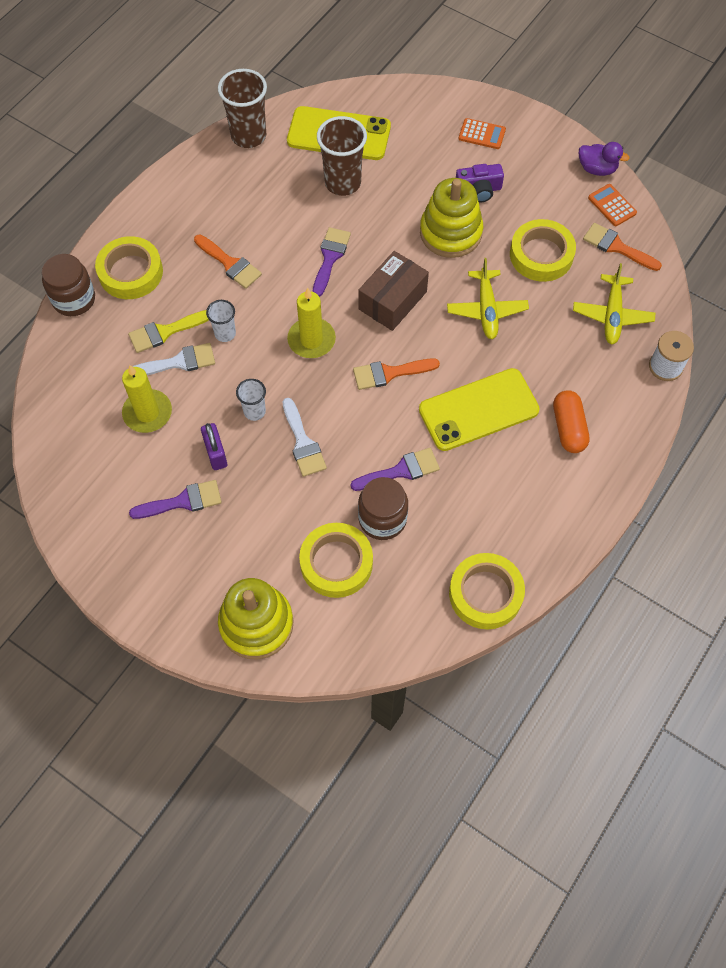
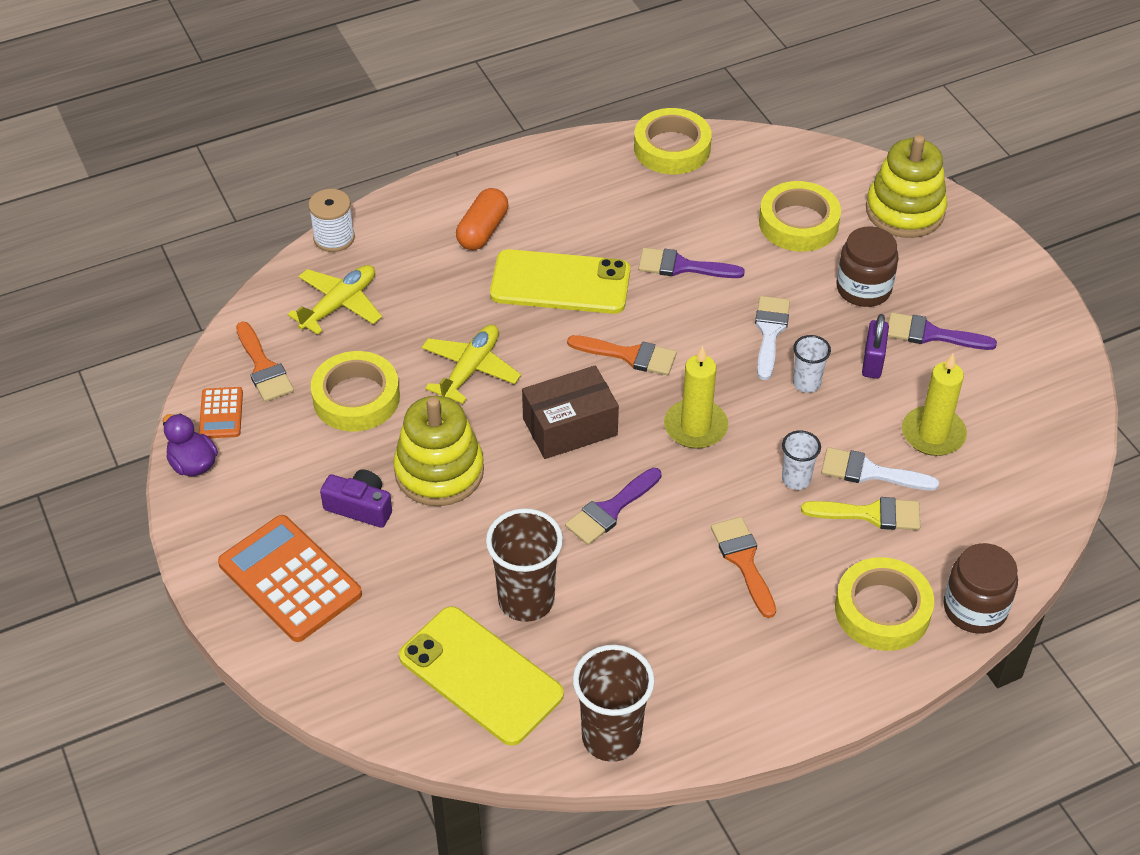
camera: 150 degrees left, 15 degrees down
(382, 519) = (729, 237): brown jar -> brown jar (863, 289)
(482, 134) = (290, 579): orange calculator -> orange calculator, size x1.97

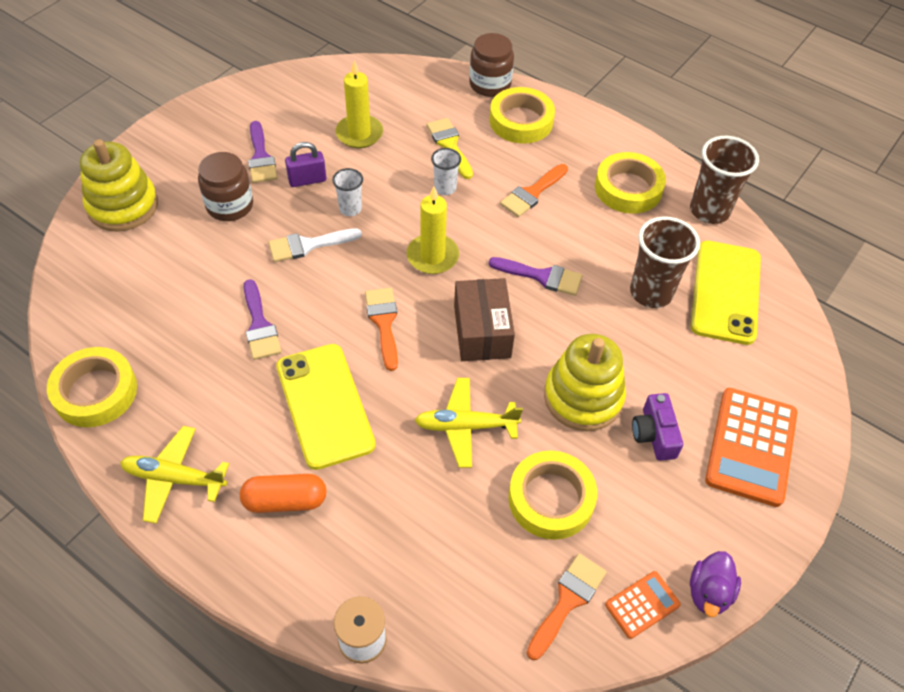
camera: 120 degrees left, 5 degrees up
(339, 305) = (451, 578): yellow plane -> yellow plane (174, 478)
(570, 427) = (482, 331): brown box -> brown box turned 45 degrees clockwise
(798, 223) = (167, 266): yellow tape -> yellow tape (628, 188)
(869, 472) = (414, 155): white brush -> none

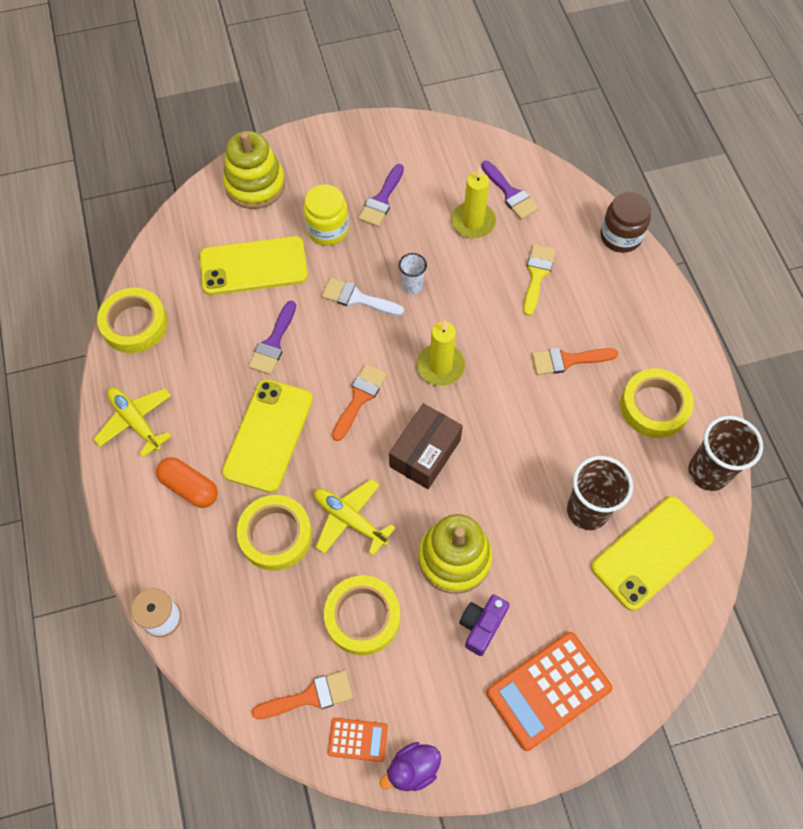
camera: 40 degrees right, 10 degrees up
(182, 273) = (253, 266): none -> yellow phone
(230, 205) = (327, 229): brown jar -> yellow jar
(307, 180) = (400, 241): purple padlock -> none
(445, 188) = (500, 312): white cup -> none
(521, 121) = (617, 287): yellow tape -> yellow tape (275, 535)
(542, 276) = (510, 438): purple brush -> purple brush (510, 194)

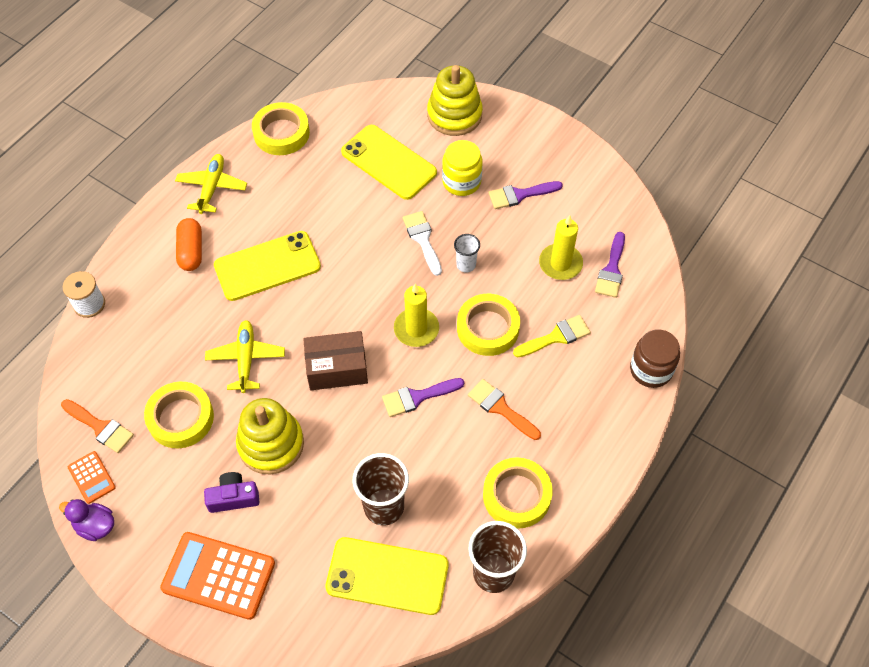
camera: 50 degrees right, 5 degrees down
(273, 343) = (340, 217): purple brush -> purple brush (417, 397)
(275, 535) = (198, 324): yellow tape -> yellow tape (487, 328)
(359, 398) = (344, 298): orange brush -> none

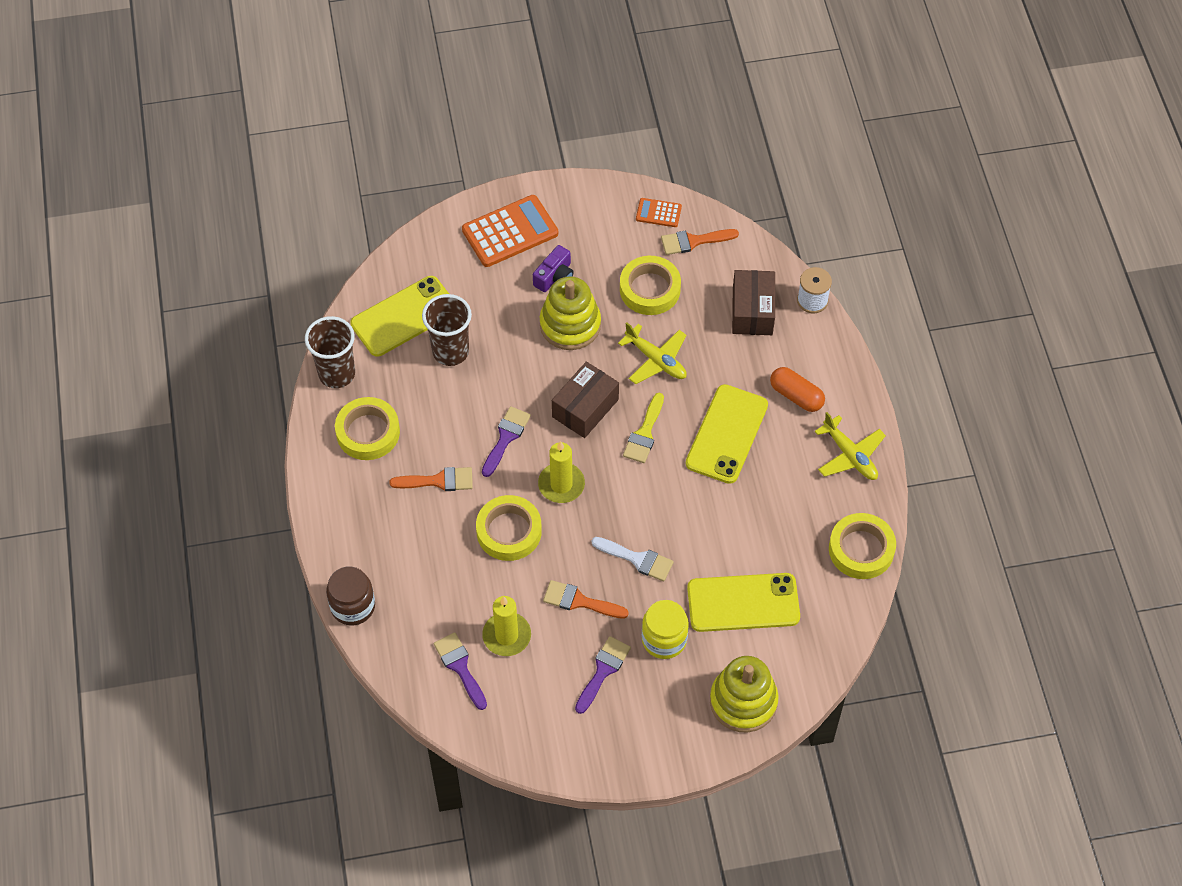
camera: 135 degrees right, 0 degrees up
(95, 526) = (619, 193): purple duck -> none
(137, 334) = (752, 311): none -> brown box
(466, 265) = (580, 568): white cup -> none
(489, 245) = (579, 601): none -> orange brush
(556, 337) = (450, 570): yellow brush -> yellow brush (644, 433)

